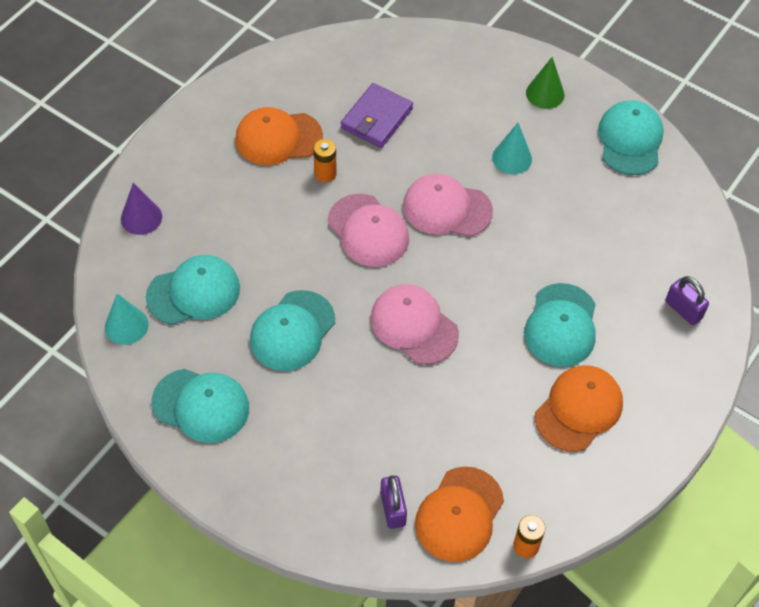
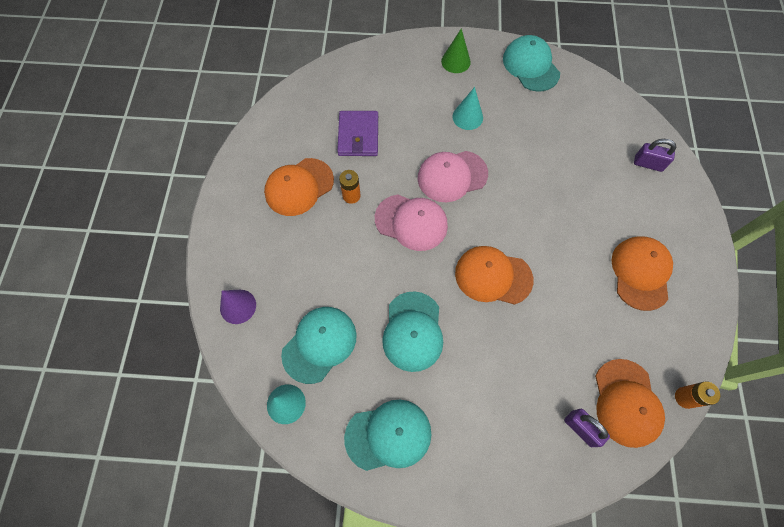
camera: 30 degrees left, 10 degrees up
(414, 326) = (493, 276): pink cap -> orange cap
(561, 325) = (585, 218): turquoise cap -> none

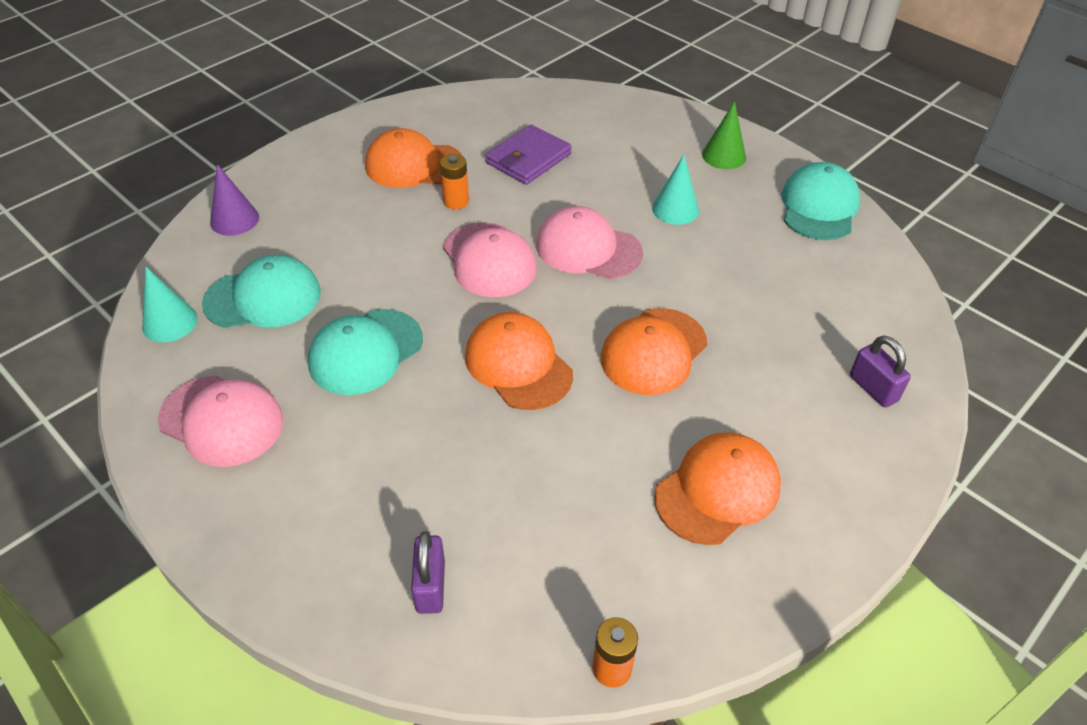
camera: 40 degrees right, 20 degrees down
(388, 435) = (221, 420): turquoise cap -> pink cap
(626, 403) = (523, 608): orange cap -> orange cap (653, 351)

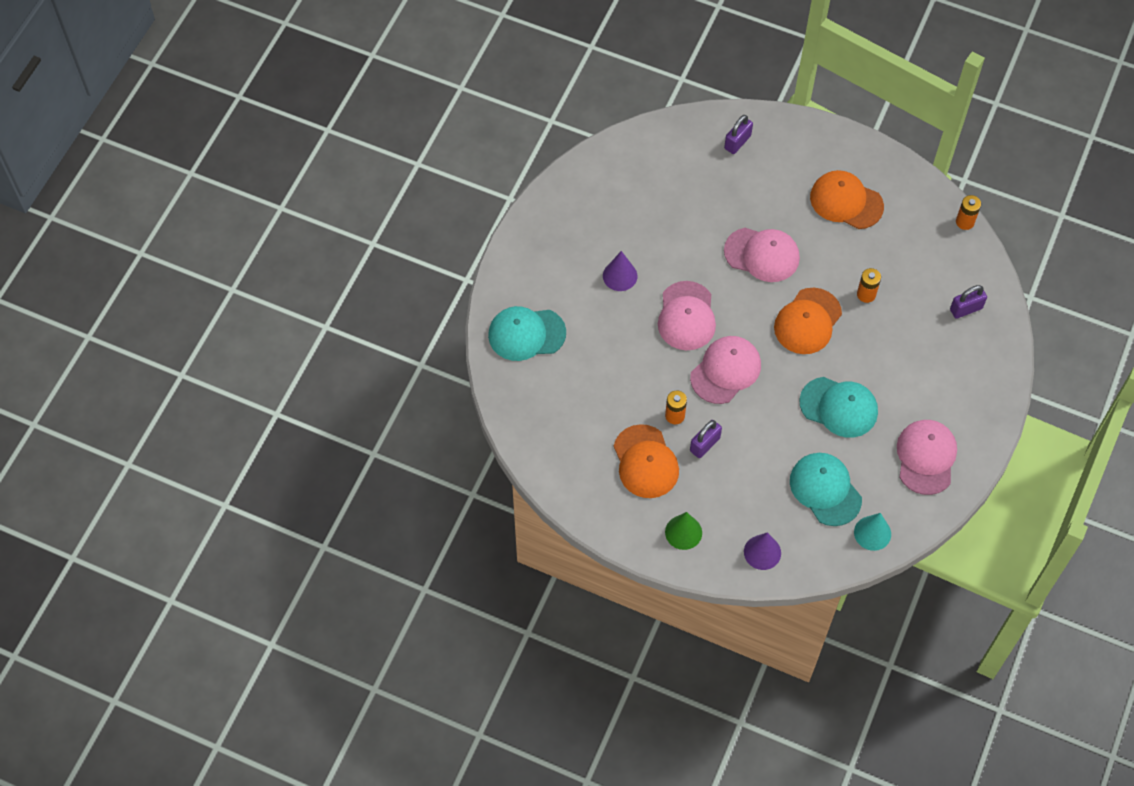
camera: 110 degrees left, 15 degrees up
(402, 214) = (704, 444): none -> purple padlock
(528, 158) = (602, 387): purple wallet -> none
(529, 451) = (866, 294): none -> orange battery
(653, 351) = (762, 255): orange cap -> pink cap
(675, 209) = (620, 276): turquoise cone -> purple cone
(724, 155) = (541, 260): green cone -> green cone (683, 532)
(819, 207) = (577, 191): turquoise cap -> turquoise cap (526, 334)

